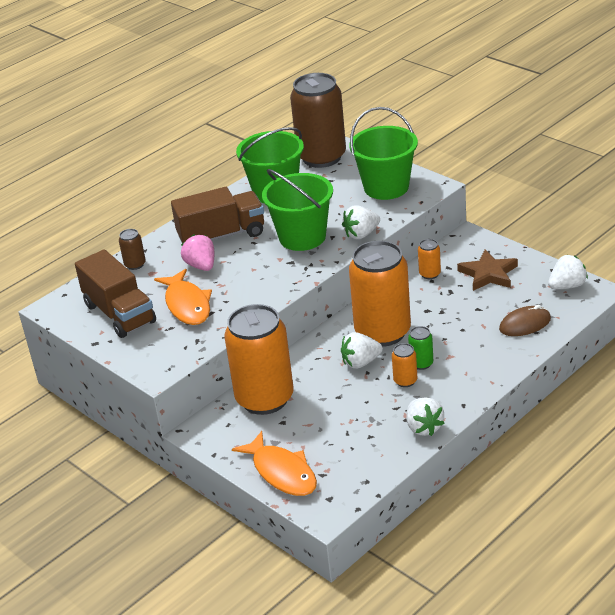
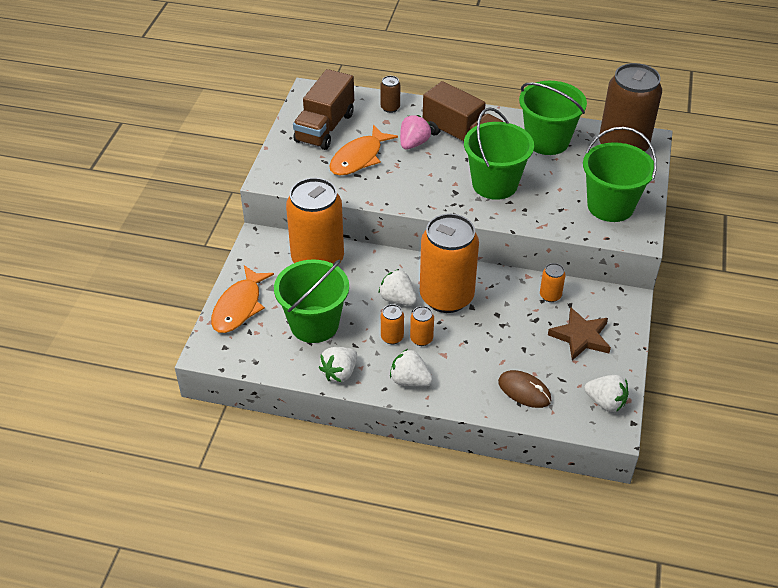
camera: 55 degrees right, 10 degrees up
(349, 426) = (314, 324): none -> green bucket
(361, 234) = (526, 218): white strawberry -> white strawberry (410, 380)
(421, 363) = (421, 339): green can -> orange can

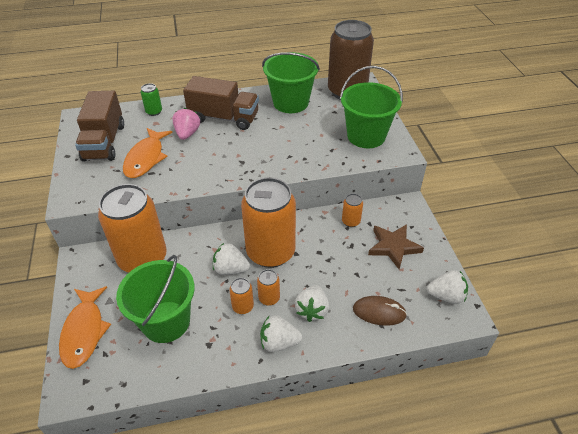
camera: 25 degrees left, 0 degrees up
(339, 373) = (211, 362): white strawberry -> white strawberry (312, 310)
(390, 108) = (154, 112): brown can -> green can
(495, 184) = (270, 146): green bucket -> none

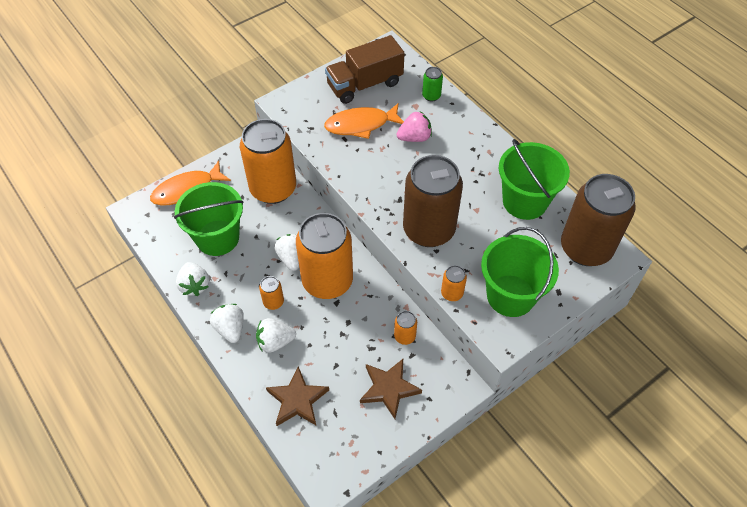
camera: 65 degrees right, 10 degrees up
(224, 118) = (458, 155): brown truck -> none
(243, 306) = (255, 285): orange can -> orange can (452, 293)
(282, 156) = (428, 230): none -> brown can
(379, 312) = (297, 400): brown mouse -> brown star
(446, 296) = (345, 458): white strawberry -> white strawberry (194, 285)

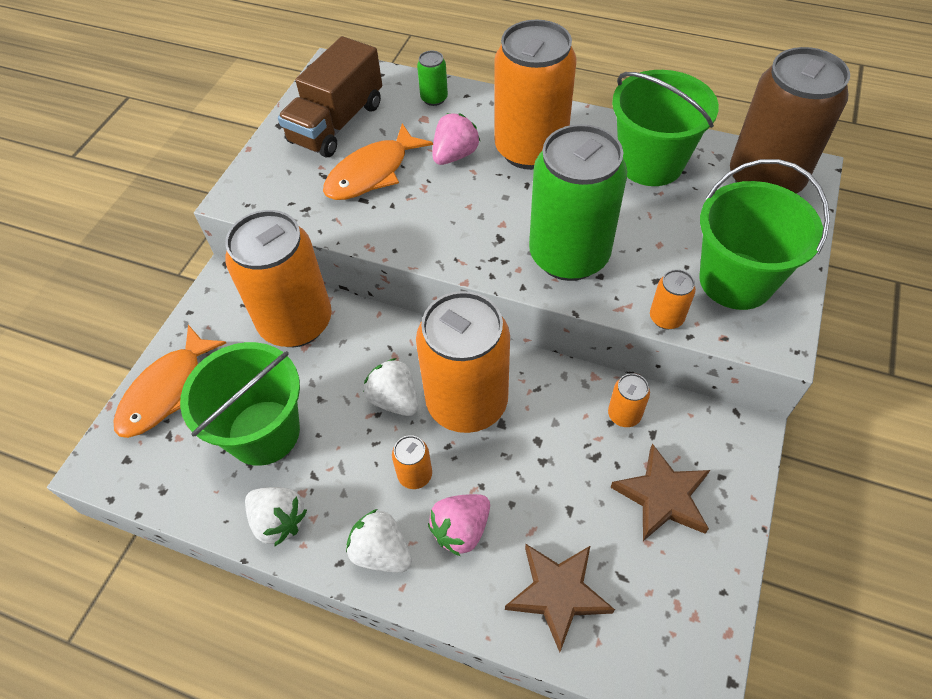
camera: 30 degrees left, 0 degrees up
(275, 342) = (461, 529): white strawberry -> pink strawberry
(428, 230) = (569, 256): brown can -> green can
(460, 156) = (530, 149): none -> orange can

